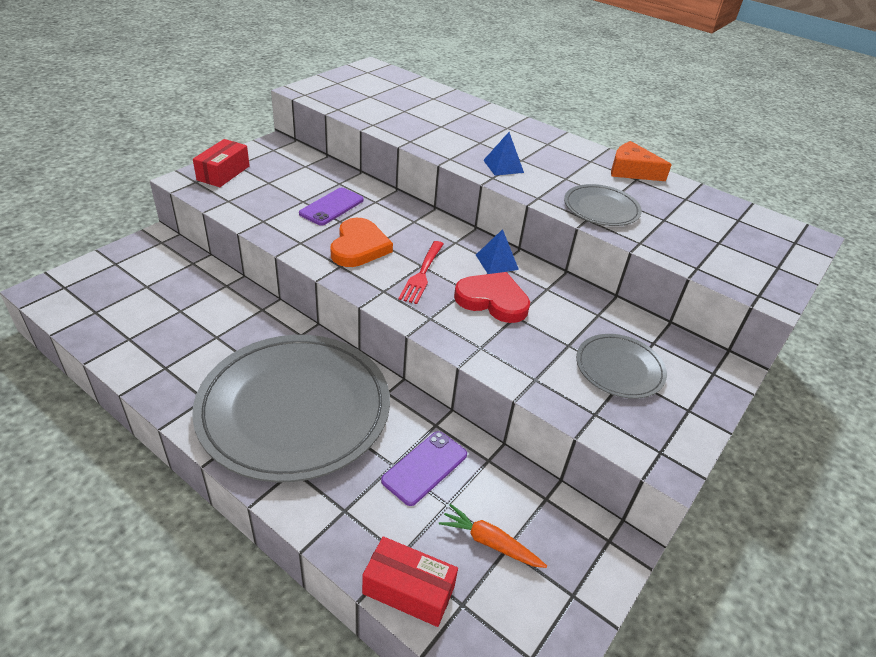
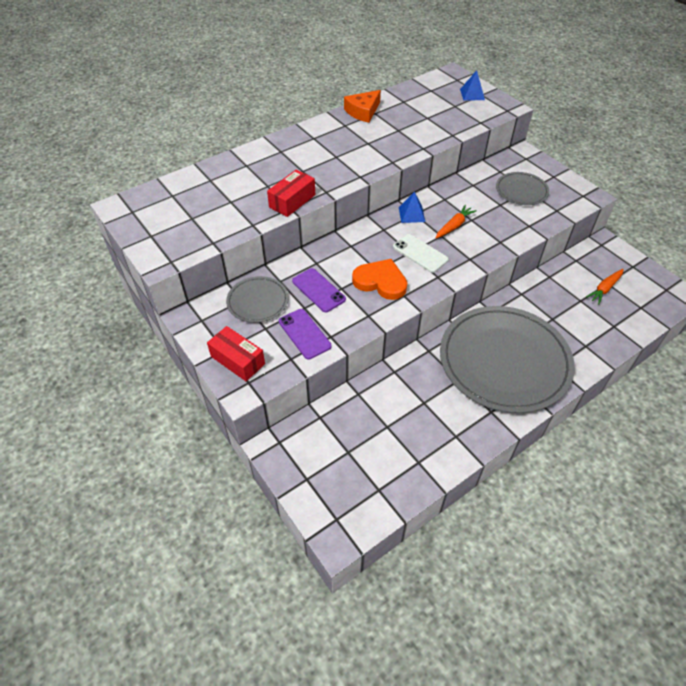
camera: 70 degrees left, 10 degrees up
(408, 590) = (634, 326): red box -> red box (292, 201)
(422, 273) = (420, 253): red fork -> white phone
(425, 467) = (554, 305): purple phone -> purple phone (304, 334)
(493, 300) = (454, 226): red heart -> orange carrot
(503, 166) = (344, 167): blue pyramid -> blue pyramid (472, 94)
(601, 208) = (411, 139): grey plate -> grey plate (257, 301)

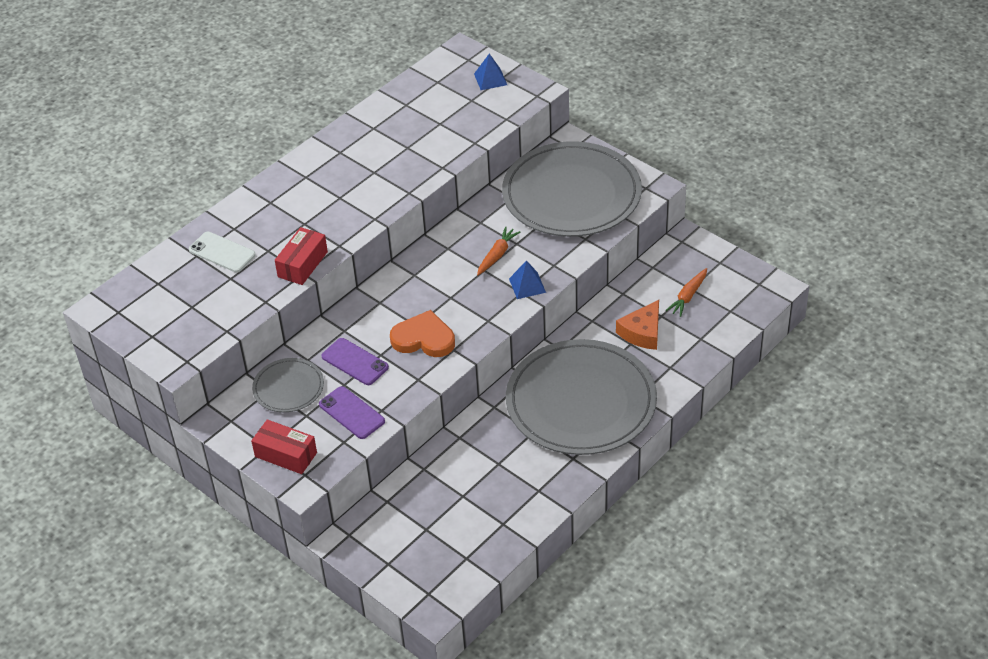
camera: 10 degrees left, 5 degrees down
(363, 112) = (358, 128): orange cheese -> orange cheese (642, 332)
(411, 214) = (444, 249): blue pyramid -> blue pyramid (527, 285)
(420, 253) = (463, 297): white phone -> white phone (222, 252)
(521, 191) = (571, 194): grey plate -> grey plate, size x2.15

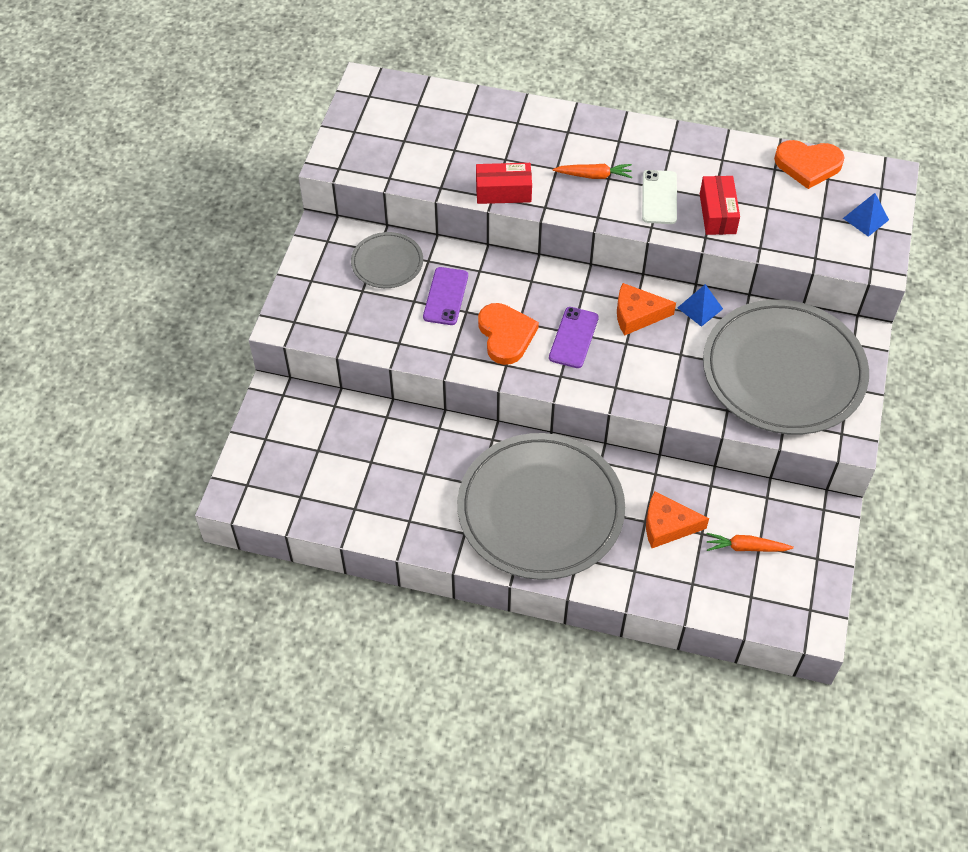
camera: 60 degrees right, 10 degrees up
(222, 252) = (482, 129): white phone -> white phone (659, 197)
(286, 454) = (309, 297): red box -> red box (717, 214)
(351, 413) = (383, 322): purple phone -> purple phone (573, 337)
(416, 86) = (808, 165): none -> orange heart
(461, 253) = (637, 315): none -> orange cheese
(497, 255) = (653, 345): orange carrot -> orange carrot (593, 175)
(527, 285) = (628, 388): blue pyramid -> blue pyramid (700, 308)

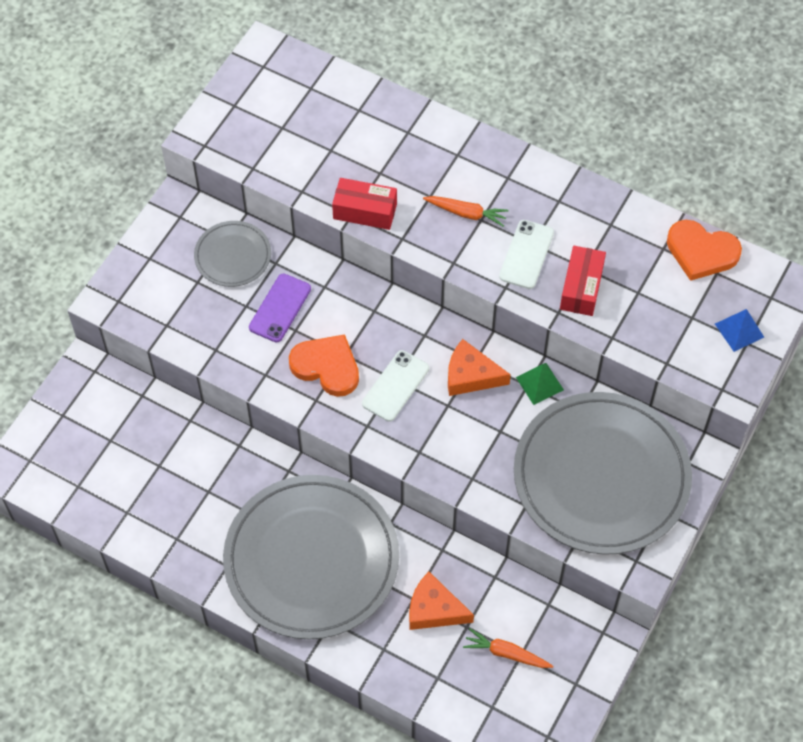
camera: 15 degrees right, 5 degrees up
(506, 335) = (327, 367): orange heart -> orange heart turned 60 degrees counterclockwise
(573, 337) = (395, 386): purple phone -> white phone
(700, 308) = (539, 383): blue pyramid -> green pyramid

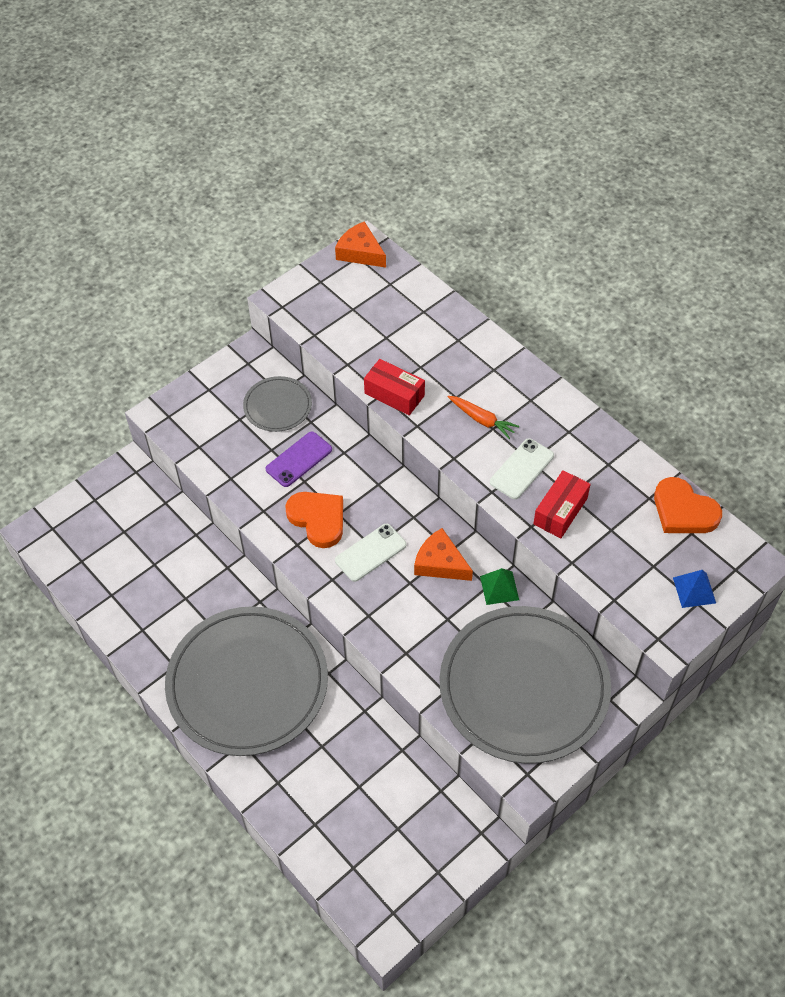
camera: 20 degrees right, 5 degrees down
(434, 609) = (336, 761): orange cheese -> orange cheese (360, 252)
(506, 653) = (385, 822): orange carrot -> none

